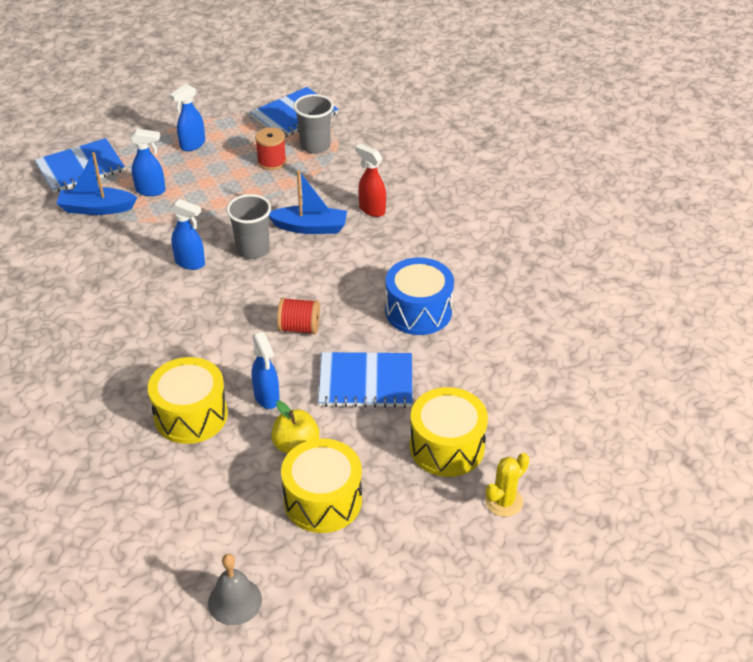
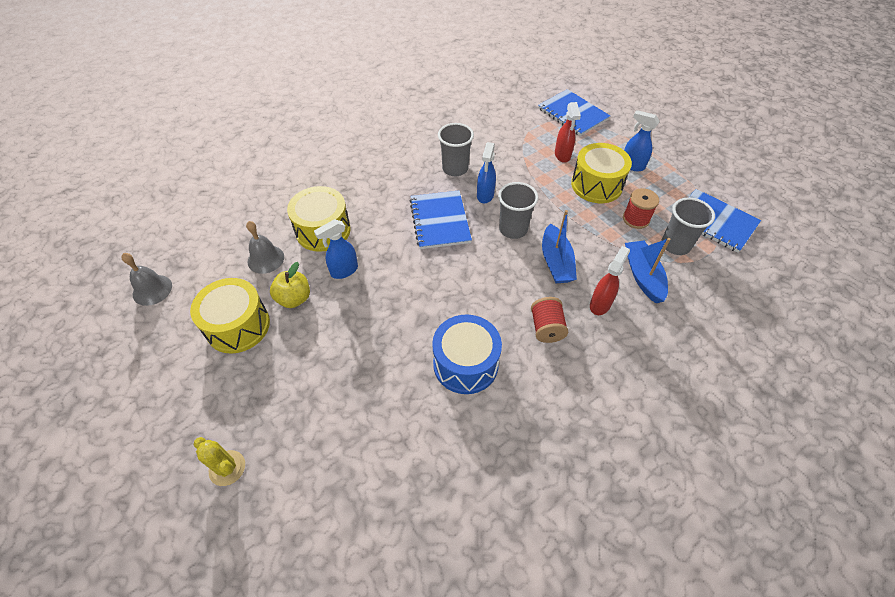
camera: 80 degrees right, 10 degrees up
(97, 208) = (529, 133): blue boat -> blue boat (643, 276)
(131, 282) = (455, 169): none -> grey cup
(151, 191) = (562, 155): blue spray bottle -> red spray bottle
(220, 475) = (266, 259): none -> grey bell
(299, 328) = (425, 277): red spool -> red spool (546, 328)
(366, 382) = (368, 335): blue notebook -> blue notebook (440, 221)
(447, 447) = (294, 410): yellow drum -> yellow drum (596, 185)

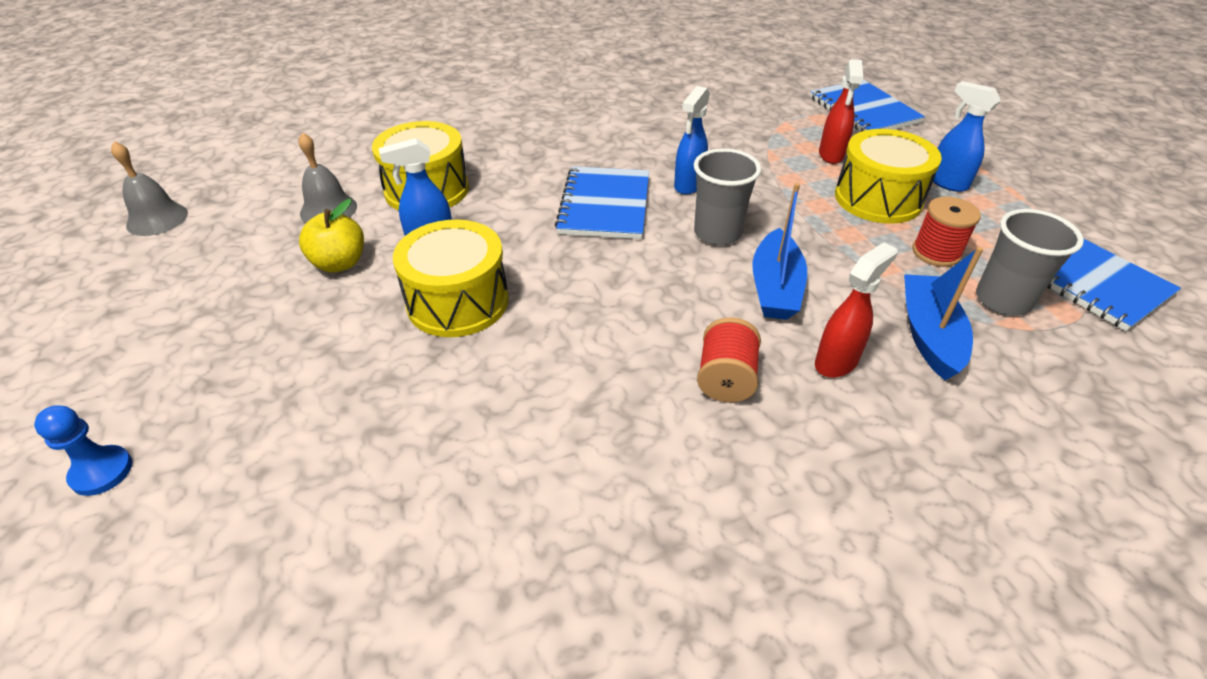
camera: 15 degrees right, 10 degrees down
(227, 468) = (102, 472): yellow cactus -> blue pawn
(238, 326) = (241, 282): yellow drum -> yellow drum (458, 301)
(455, 169) = (655, 148): grey cup -> none
(465, 364) = (562, 404): blue drum -> none

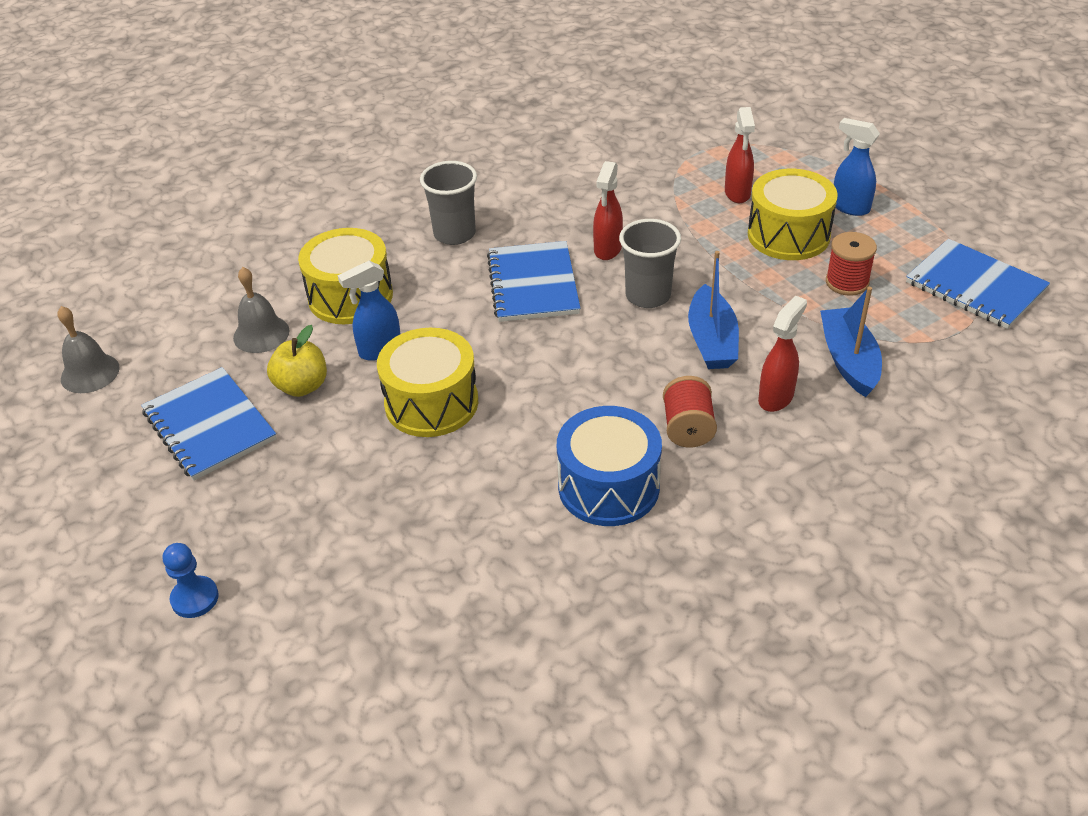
camera: 10 degrees left, 0 degrees up
(614, 431) = (608, 486): none -> blue drum
(688, 185) = (607, 249): blue spray bottle -> red spray bottle
(864, 110) = (760, 135): blue notebook -> blue notebook (209, 425)
(1002, 300) = (907, 318): grey cup -> grey cup (454, 234)

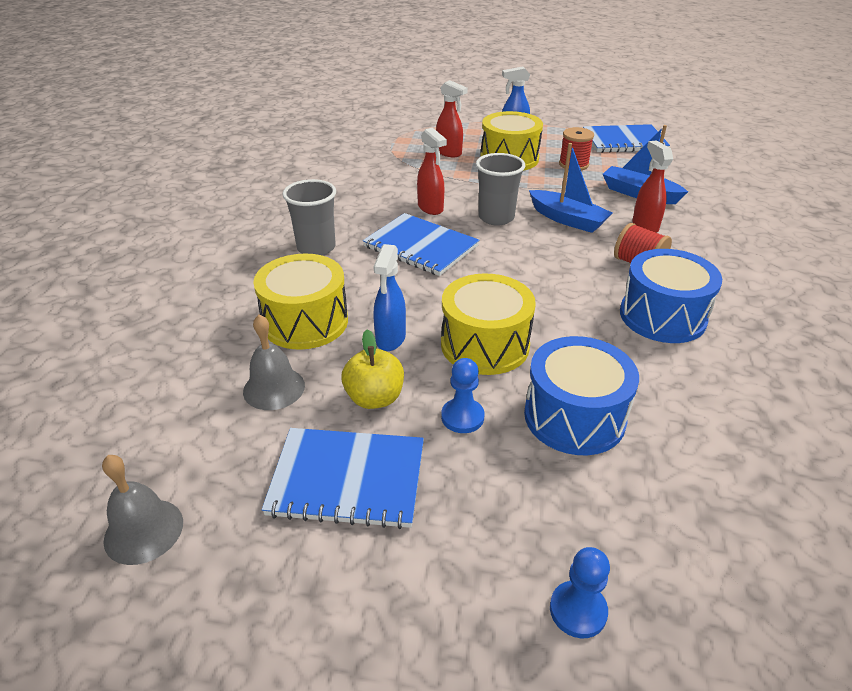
camera: 50 degrees left, 5 degrees down
(328, 442) = (462, 417): none -> blue pawn
(393, 501) = (574, 417): none -> blue drum

